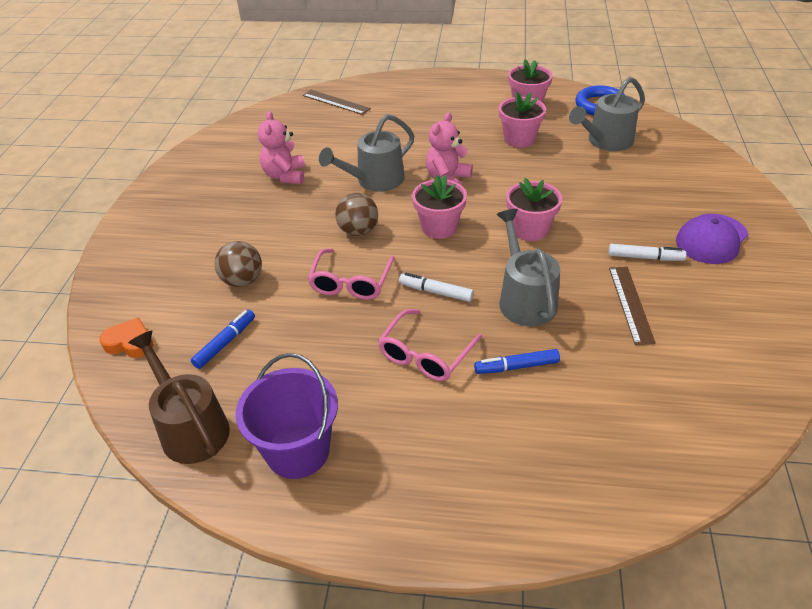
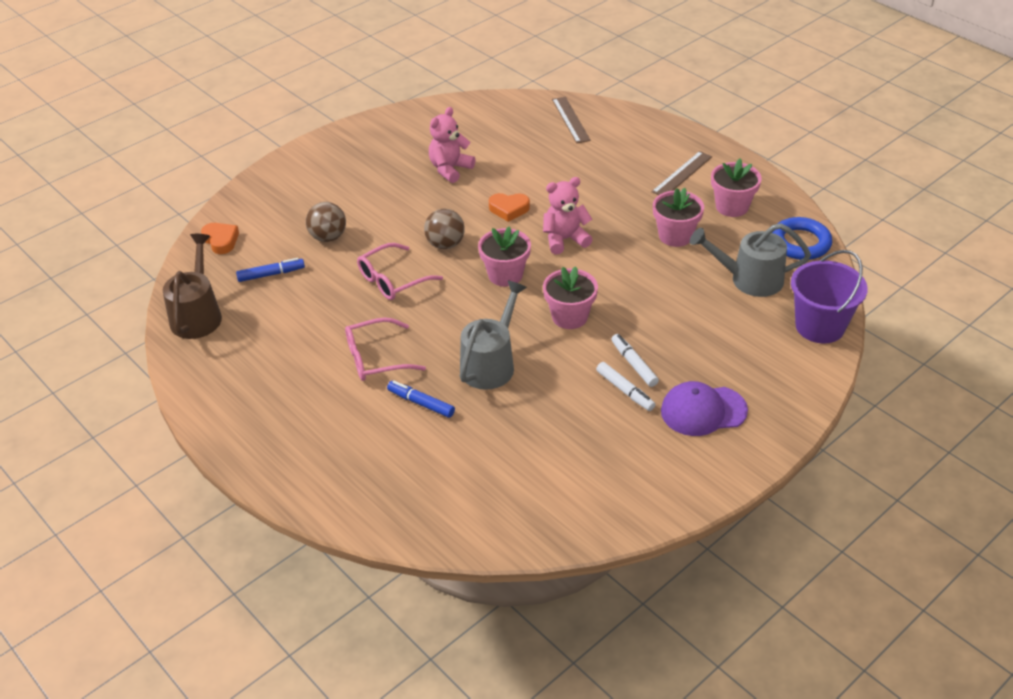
camera: 40 degrees right, 0 degrees up
(298, 451) = (235, 366): purple bucket -> purple bucket (820, 326)
(374, 181) = (509, 209): grey watering can -> orange heart
(436, 292) = (438, 321): white marker -> white marker (634, 364)
(630, 304) = (560, 415): brown ruler -> brown ruler (682, 174)

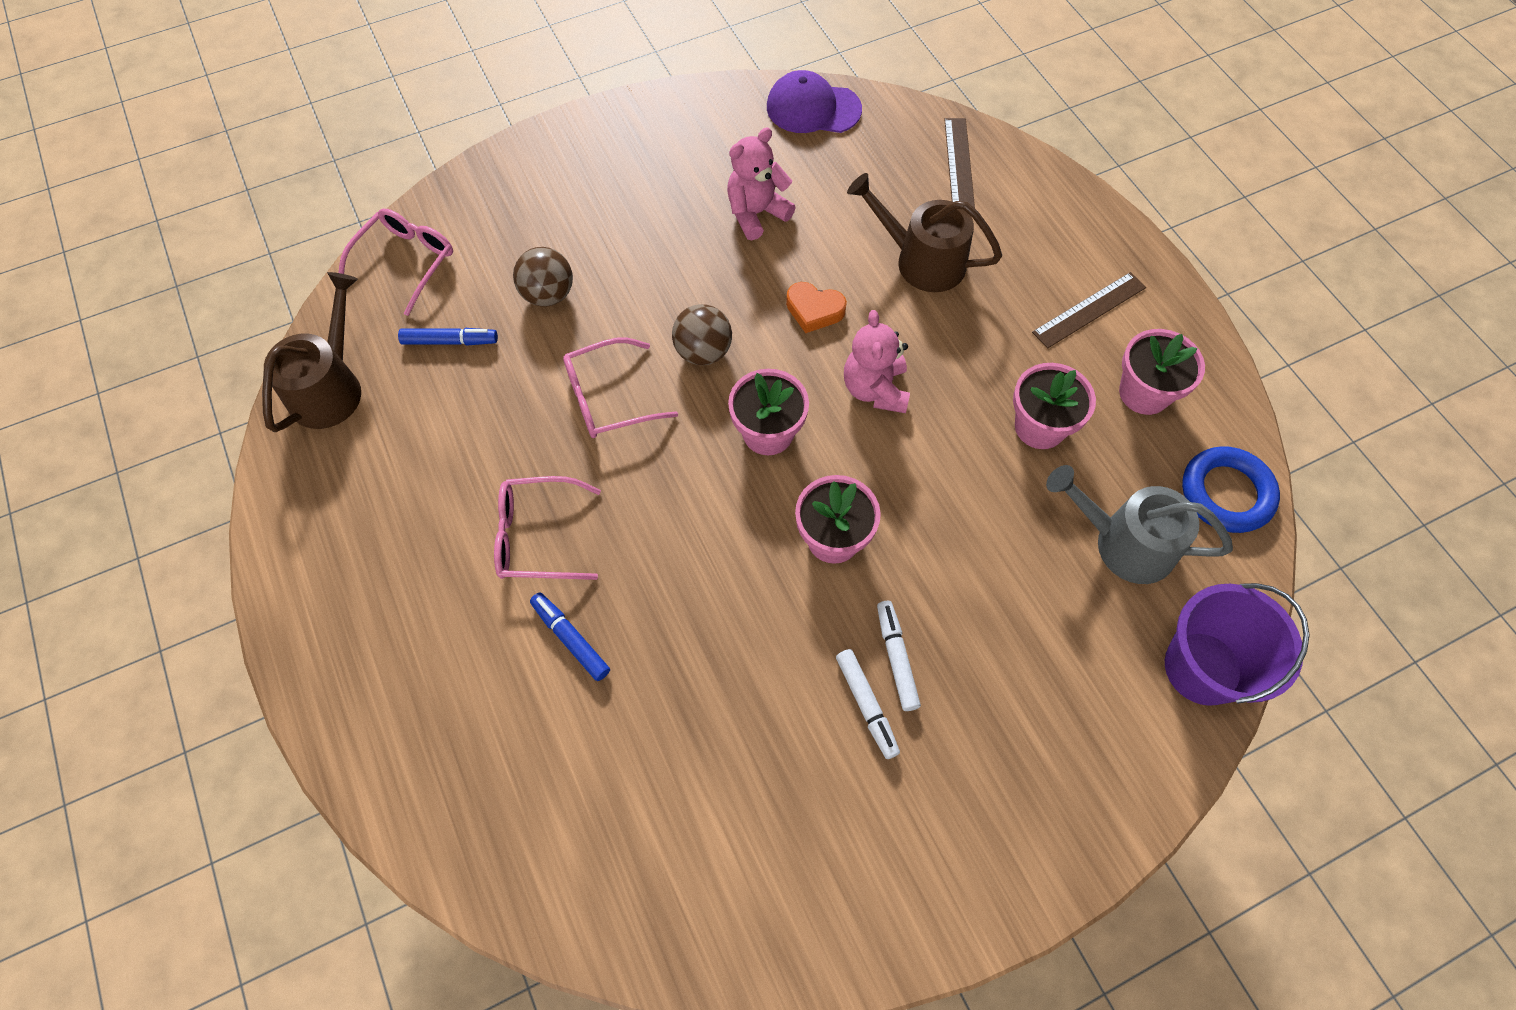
camera: 15 degrees right, 20 degrees up
(221, 240) = (405, 262): orange heart -> pink glasses
(491, 363) = (692, 594): grey watering can -> none
(565, 239) = (875, 389): pink teddy bear -> pink teddy bear turned 90 degrees counterclockwise
(566, 171) = (921, 260): none -> brown watering can
(703, 411) = (969, 780): purple cap -> purple cap (813, 108)

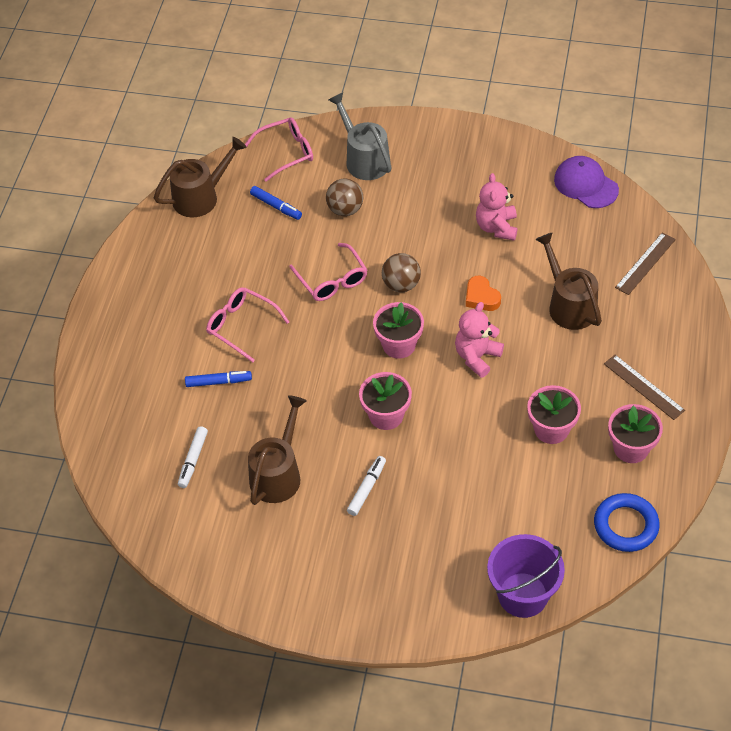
camera: 40 degrees right, 10 degrees down
(570, 639) = (218, 382): blue marker -> blue marker turned 90 degrees clockwise
(609, 398) = (332, 280): pink glasses -> pink glasses turned 135 degrees counterclockwise
(756, 213) = (496, 227): pink teddy bear -> pink teddy bear turned 90 degrees counterclockwise
(764, 718) = (278, 473): none -> brown watering can
(866, 705) = (332, 499): white marker -> white marker (193, 460)
(1089, 310) = (643, 387): brown ruler -> brown ruler turned 45 degrees clockwise
(1123, 543) = (540, 512): grey watering can -> grey watering can (364, 159)

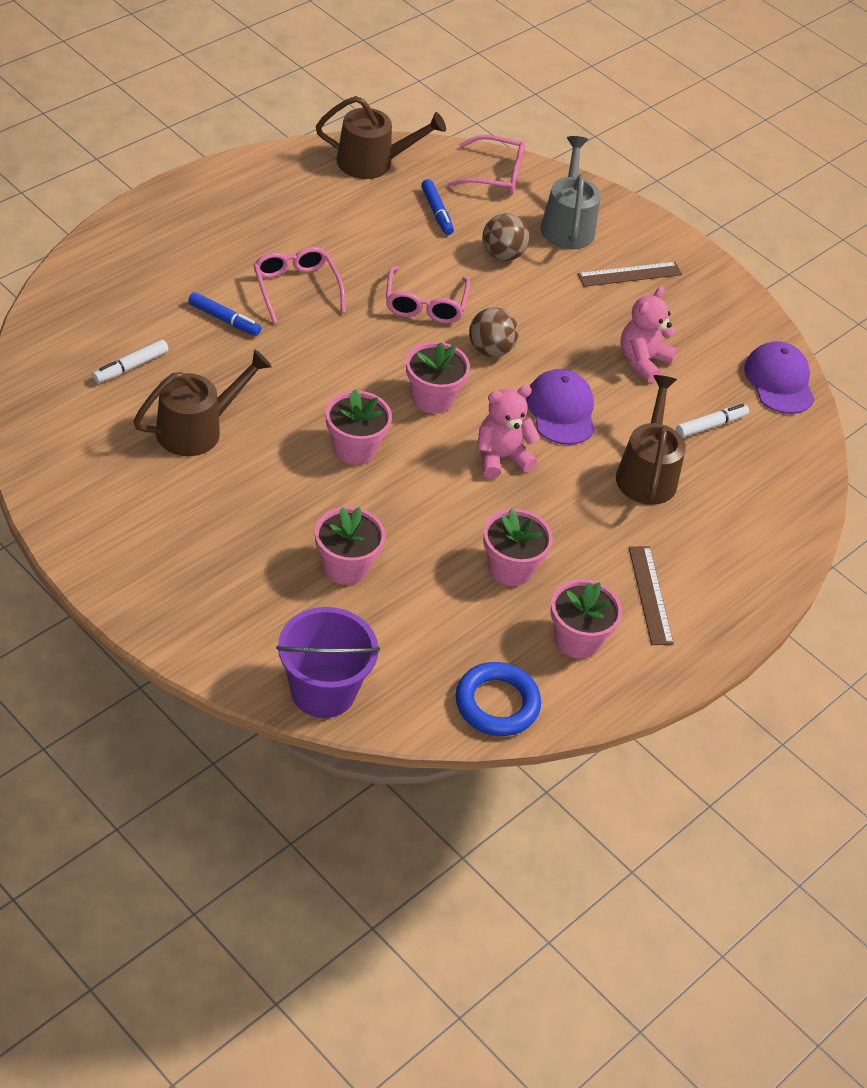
camera: 25 degrees right, 5 degrees down
(367, 488) = (268, 497): white marker -> white marker (711, 425)
(457, 501) = (346, 567): none -> pink flower pot
(481, 297) = (561, 410): orange heart -> purple cap
(645, 263) = (771, 488): brown ruler -> brown ruler (629, 274)

